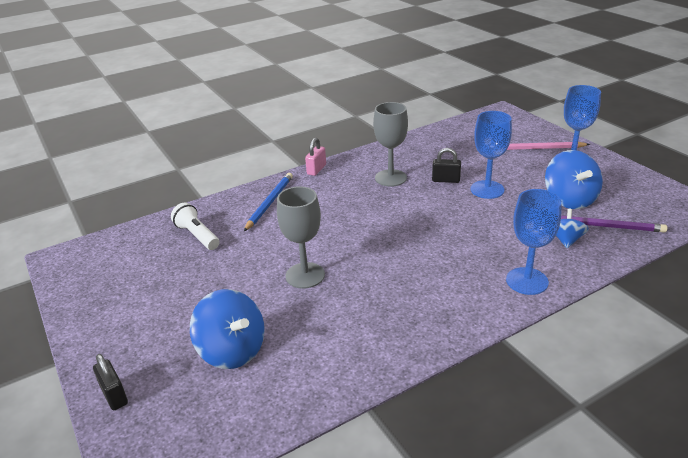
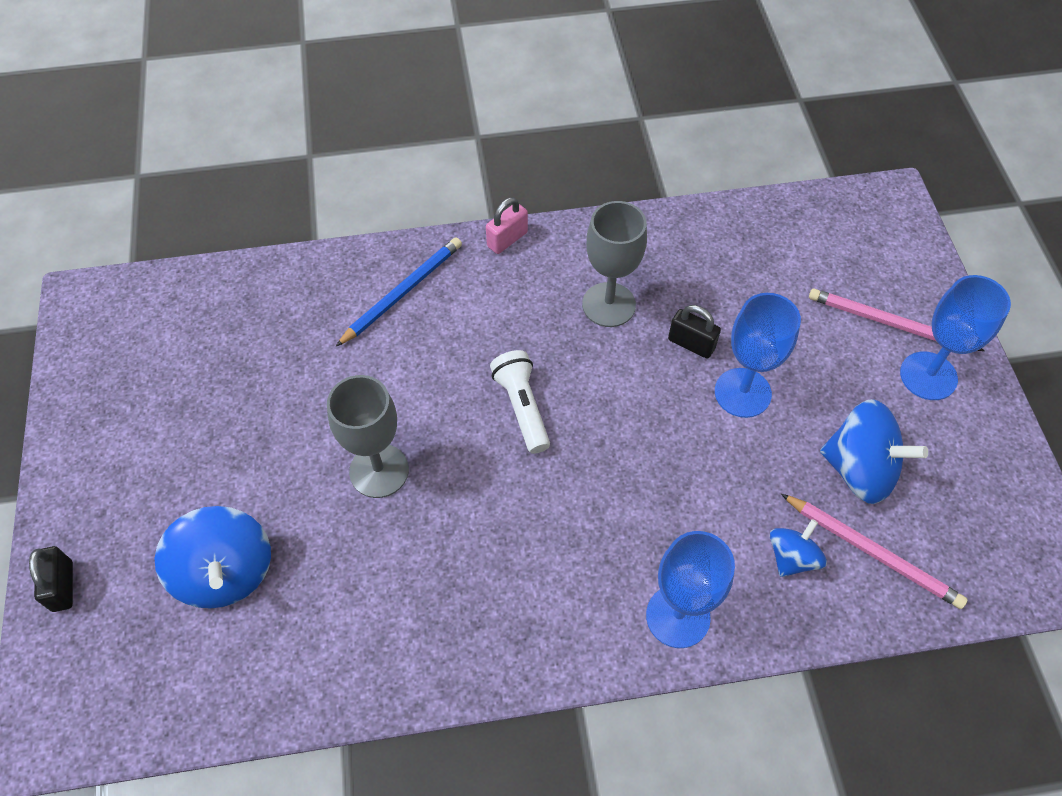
camera: 20 degrees right, 25 degrees up
(197, 236) = (273, 326): white flashlight -> white flashlight (522, 407)
(569, 199) = (859, 469): blue spinning top -> blue spinning top turned 75 degrees counterclockwise
(604, 226) = (872, 552): purple pencil -> pink pencil

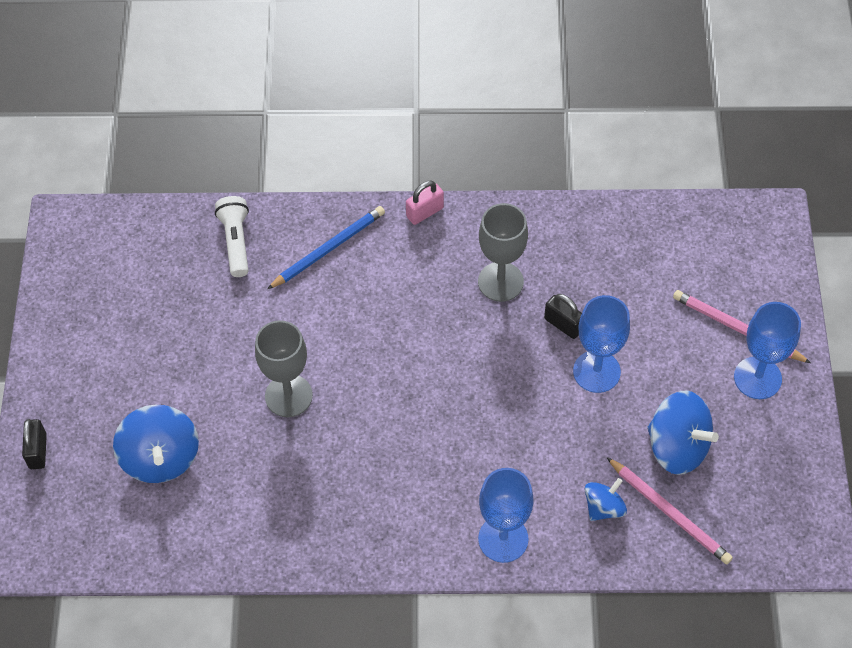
camera: 10 degrees right, 0 degrees up
(522, 407) = (411, 360): white flashlight -> white flashlight (235, 242)

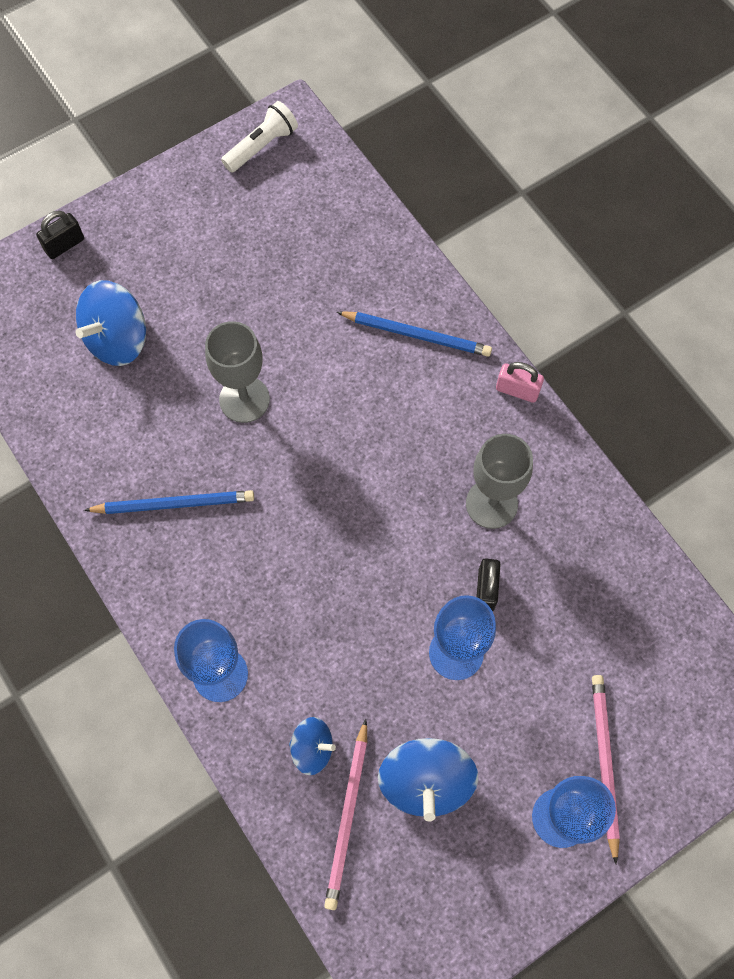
camera: 55 degrees right, 10 degrees up
(235, 242) = (368, 257): white flashlight -> white flashlight (262, 146)
(339, 495) = (174, 504): none -> blue pencil

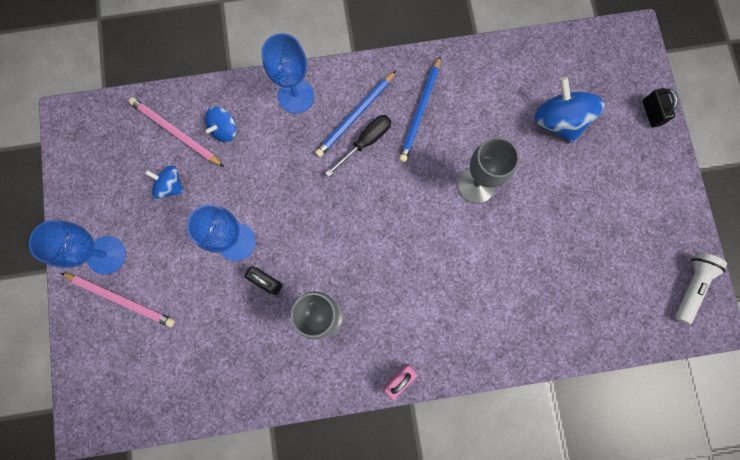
camera: 115 degrees right, 10 degrees up
(246, 553) = (365, 142): none -> black screwdriver
(262, 146) = (690, 286): white flashlight -> white flashlight turned 135 degrees counterclockwise
(417, 335) = (475, 327): blue pencil -> blue pencil (355, 116)
(426, 781) = (170, 186): blue spinning top -> blue spinning top, size x0.58

